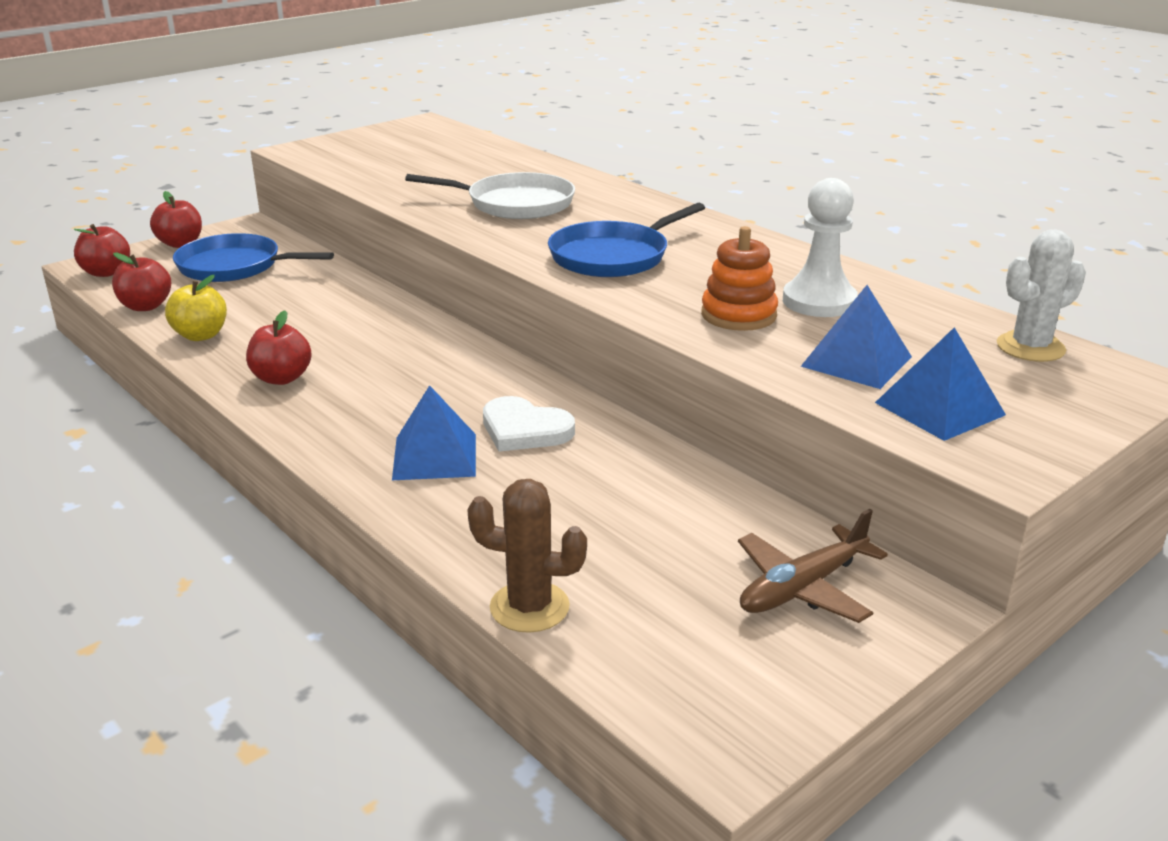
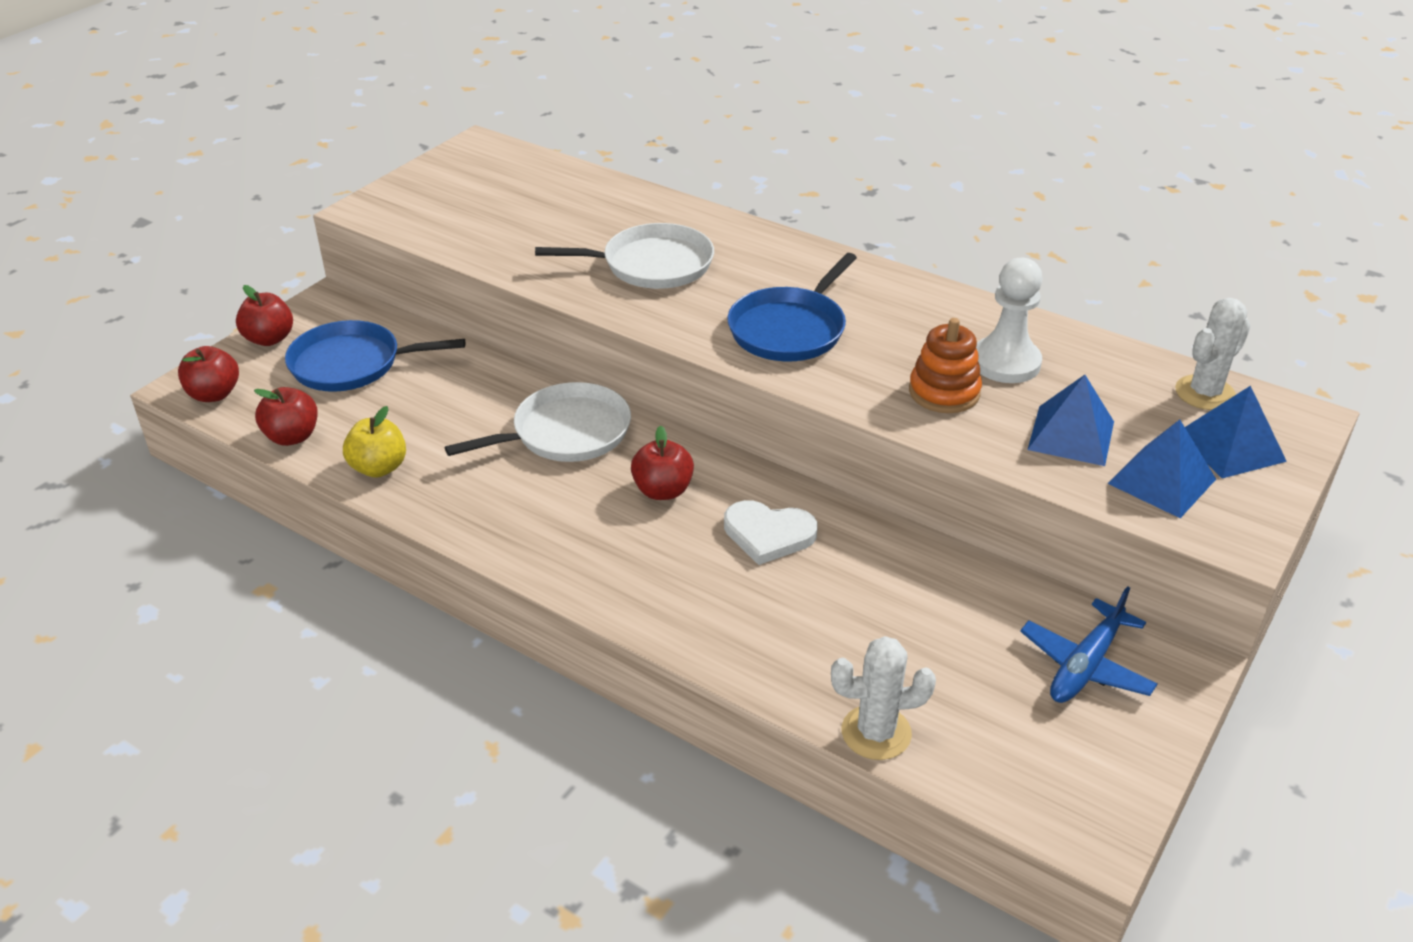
camera: 15 degrees left, 10 degrees up
(281, 378) = (499, 511): red apple -> red apple (663, 491)
(384, 332) = (566, 433): none -> white pan
(435, 456) = (703, 581): blue pyramid -> blue pyramid (1230, 446)
(529, 607) = (876, 733): brown cactus -> white cactus
(803, 587) = (1085, 665): brown plane -> blue plane

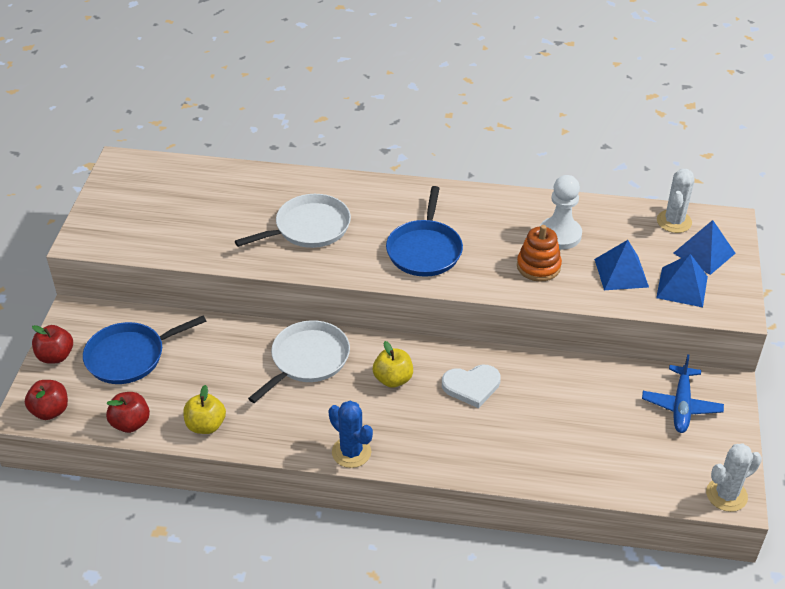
camera: 25 degrees left, 5 degrees up
(539, 561) = (351, 452): none -> blue cactus
(663, 491) = (393, 379): red apple -> yellow apple
(876, 733) = (600, 485): white cactus -> white cactus (726, 495)

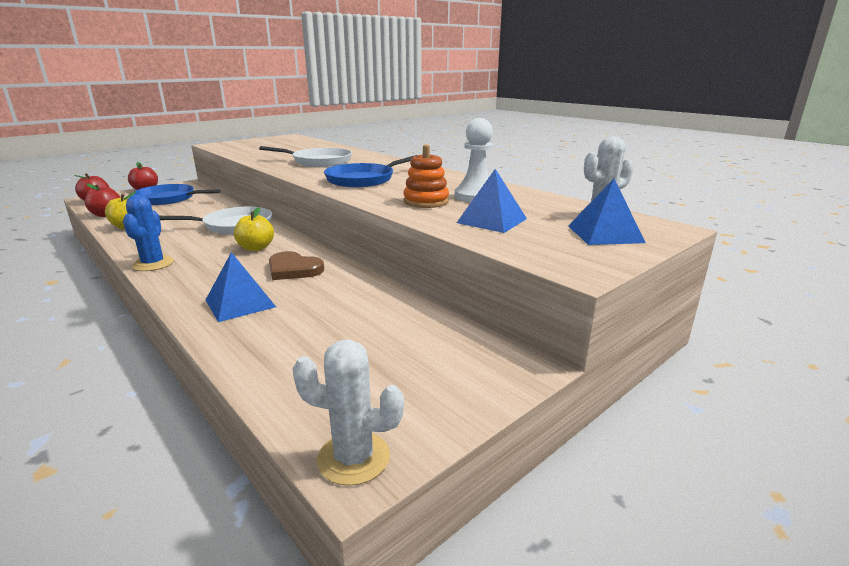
camera: 40 degrees right, 20 degrees down
(471, 386) = (293, 269): white heart -> brown heart
(681, 405) = (444, 355): blue plane -> none
(682, 287) = (540, 241): blue pyramid -> blue pyramid (240, 303)

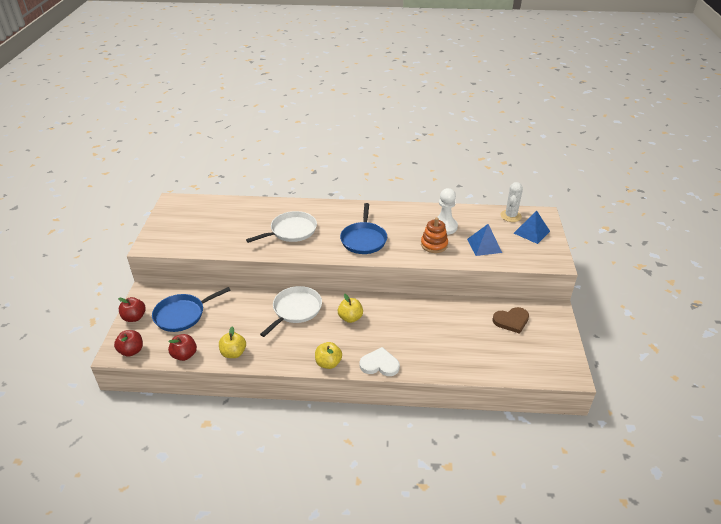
camera: 45 degrees left, 15 degrees up
(153, 264) = (328, 363): blue cactus -> yellow apple
(181, 288) = (379, 364): none -> white heart
(240, 303) = (422, 352): blue pyramid -> none
(293, 269) = (399, 319): brown heart -> brown heart (511, 321)
(353, 458) = (566, 373): white cactus -> none

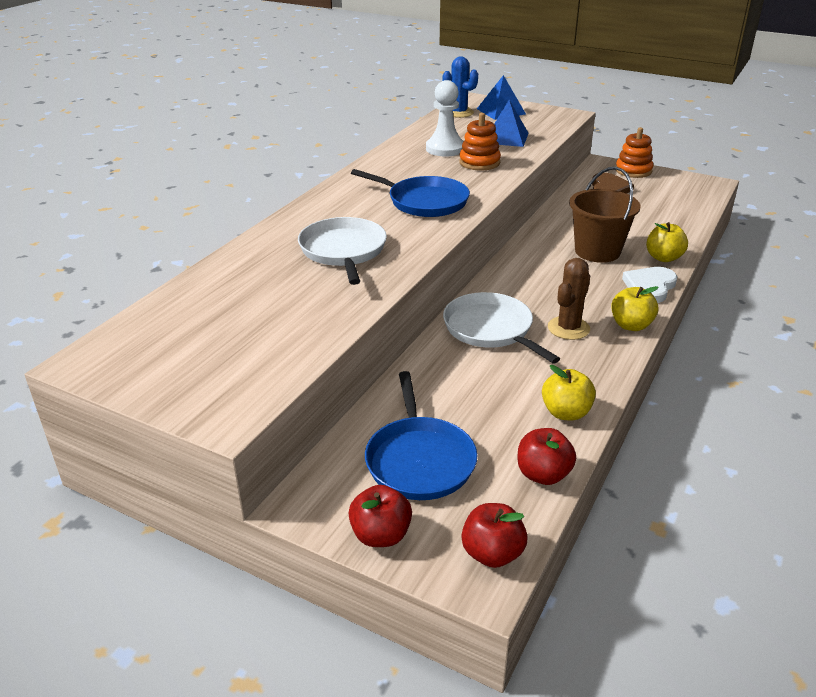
camera: 65 degrees left, 5 degrees down
(312, 338) = (568, 328): none -> brown cactus
(350, 318) = (540, 287): yellow apple -> yellow apple (663, 258)
(411, 333) = (597, 251): none -> brown bucket
(510, 216) = (459, 113): white cactus -> blue cactus
(556, 328) = (633, 171): none -> orange stacking toy

